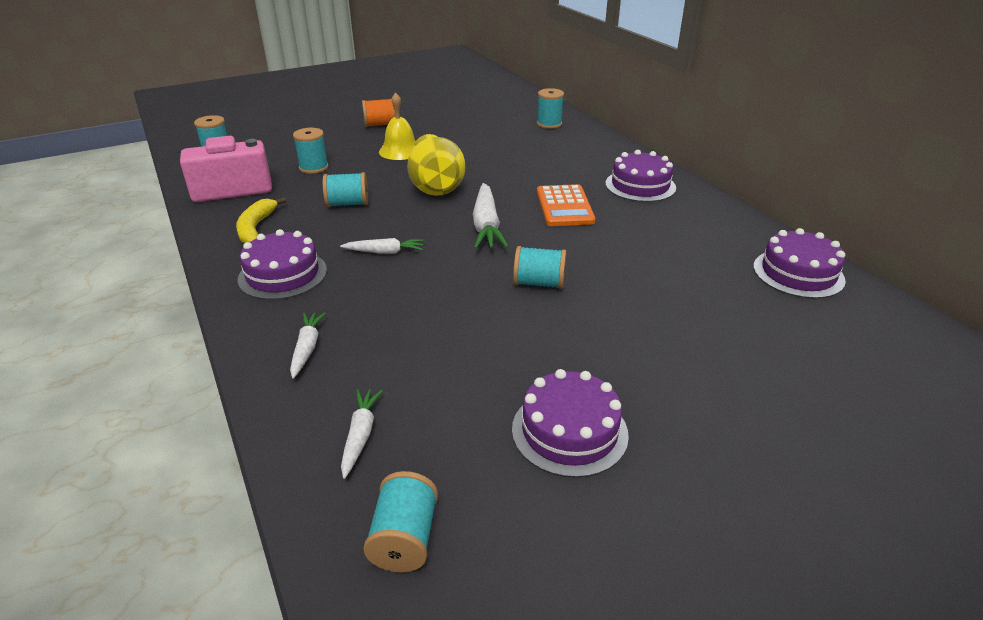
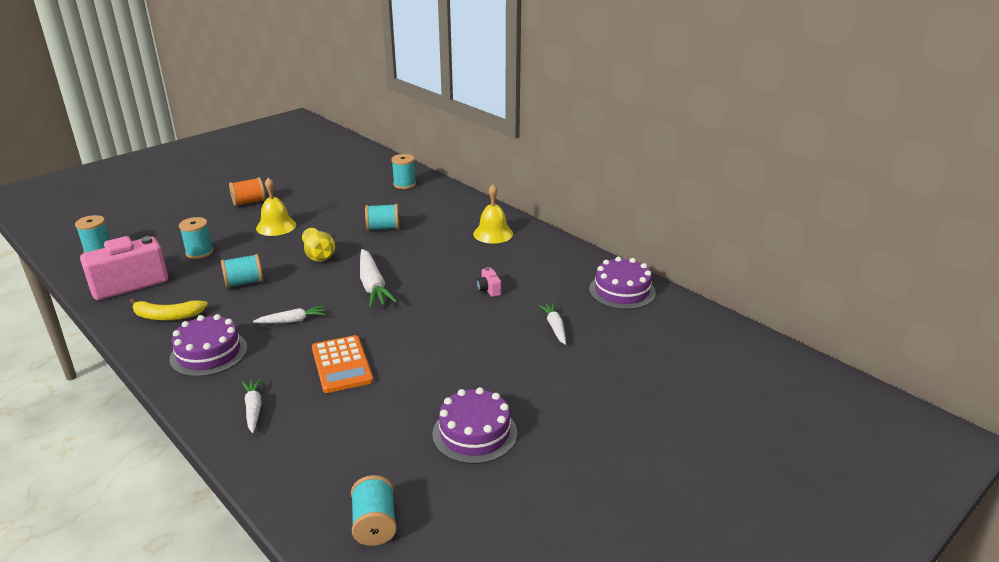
camera: 15 degrees left, 5 degrees down
(256, 228) = (167, 316): yellow banana -> yellow banana turned 75 degrees counterclockwise
(360, 435) = (320, 464): white carrot -> white carrot (555, 327)
(436, 186) = (319, 256): yellow vase -> yellow vase, size x0.62
(539, 283) = (428, 328): turquoise spool -> turquoise spool (383, 228)
(564, 206) = (434, 260): orange calculator -> orange calculator (342, 364)
(623, 248) = (488, 290): none -> pink camera
(640, 185) = (493, 233): purple cake -> yellow bell

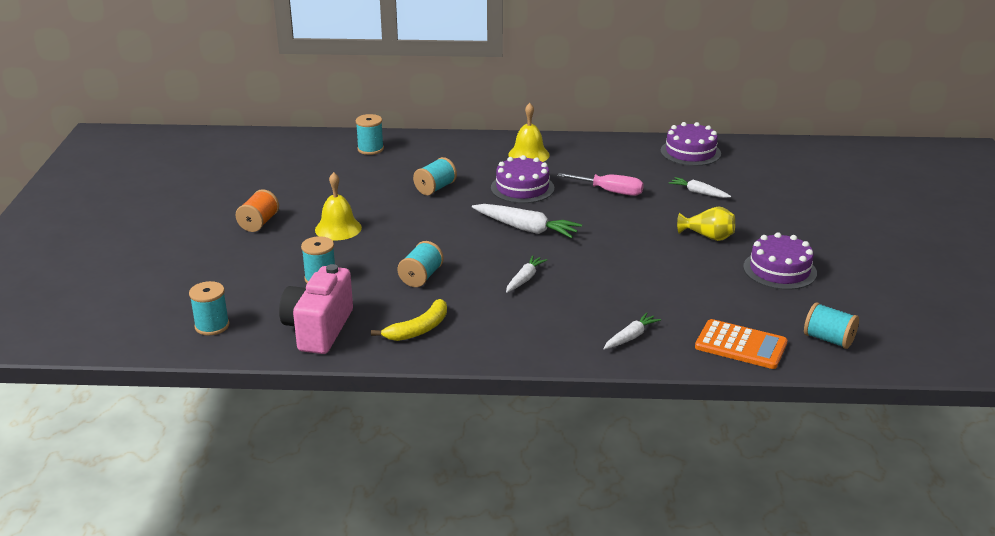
camera: 45 degrees left, 0 degrees up
(209, 353) = (516, 329): purple cake -> purple cake (522, 188)
(253, 409) = (630, 337): white carrot -> white carrot turned 105 degrees clockwise
(319, 256) = (433, 230): yellow vase -> yellow vase (708, 237)
(342, 364) = (623, 283): orange calculator -> orange calculator (741, 345)
(488, 290) = (610, 192): pink camera -> pink screwdriver

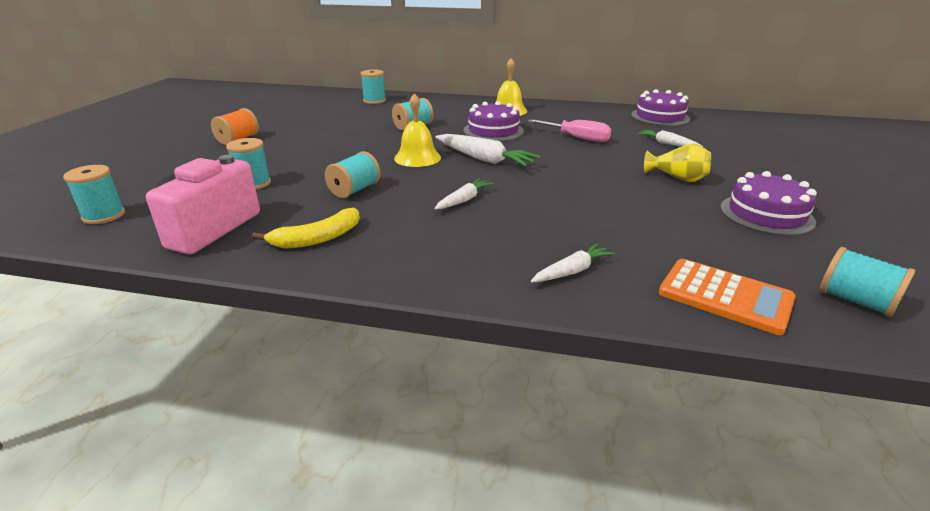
camera: 10 degrees right, 0 degrees up
(338, 228) = (304, 147): yellow bell -> yellow bell (417, 158)

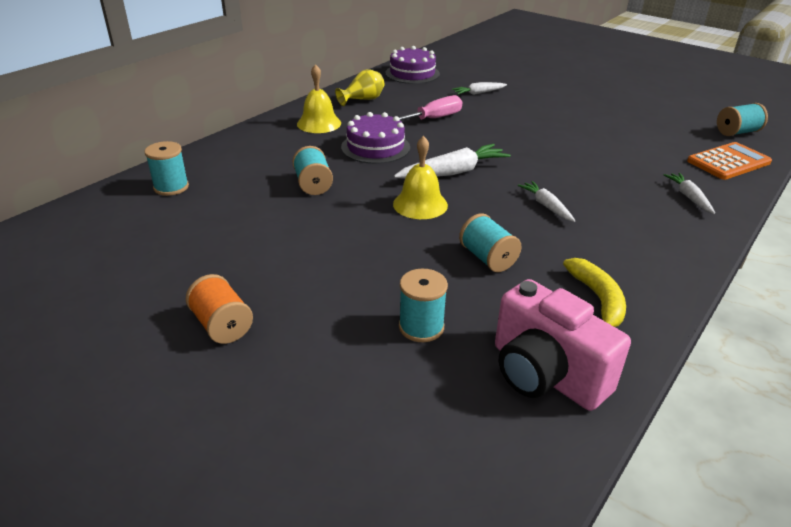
camera: 65 degrees left, 5 degrees up
(104, 216) = (457, 479): turquoise spool -> none
(677, 178) = (551, 114): yellow vase -> yellow vase (362, 100)
(766, 214) = (625, 111): purple cake -> none

